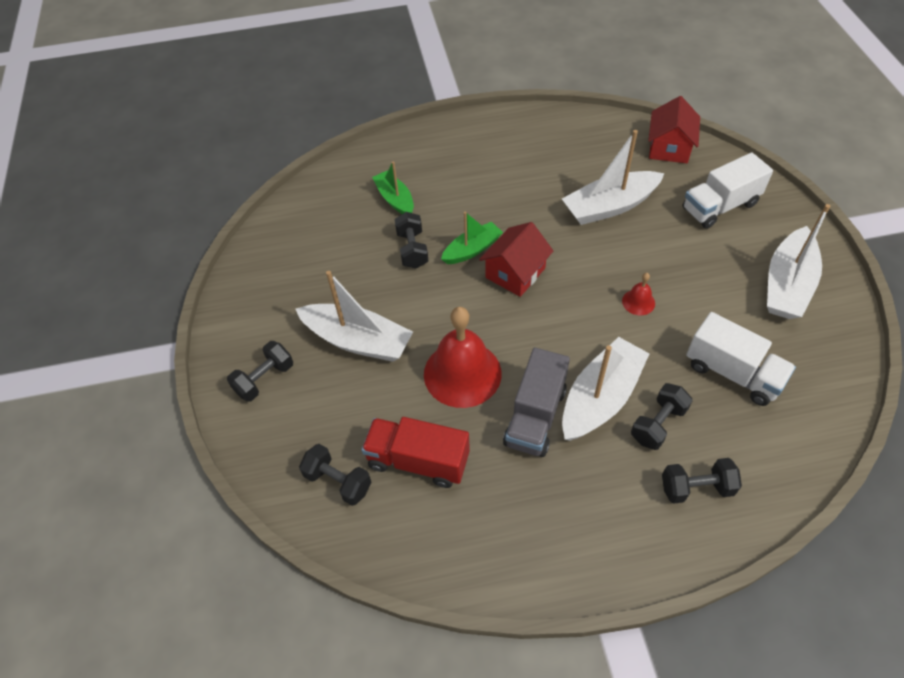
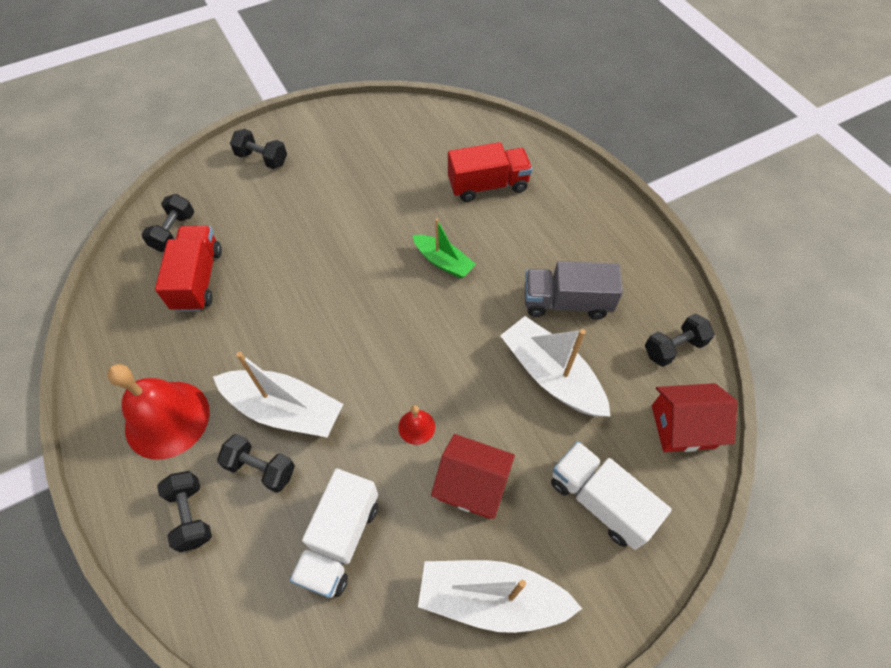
camera: 70 degrees right, 5 degrees up
(358, 341) = (312, 206): white boat -> none
(395, 199) = (488, 185): green boat -> red truck
(412, 250) = (428, 215): black dumbbell -> black dumbbell (673, 348)
(462, 373) = (292, 289): red bell -> red bell (167, 419)
(515, 273) = (424, 304): red house -> red house (472, 484)
(535, 416) = (254, 357): grey truck -> grey truck (566, 302)

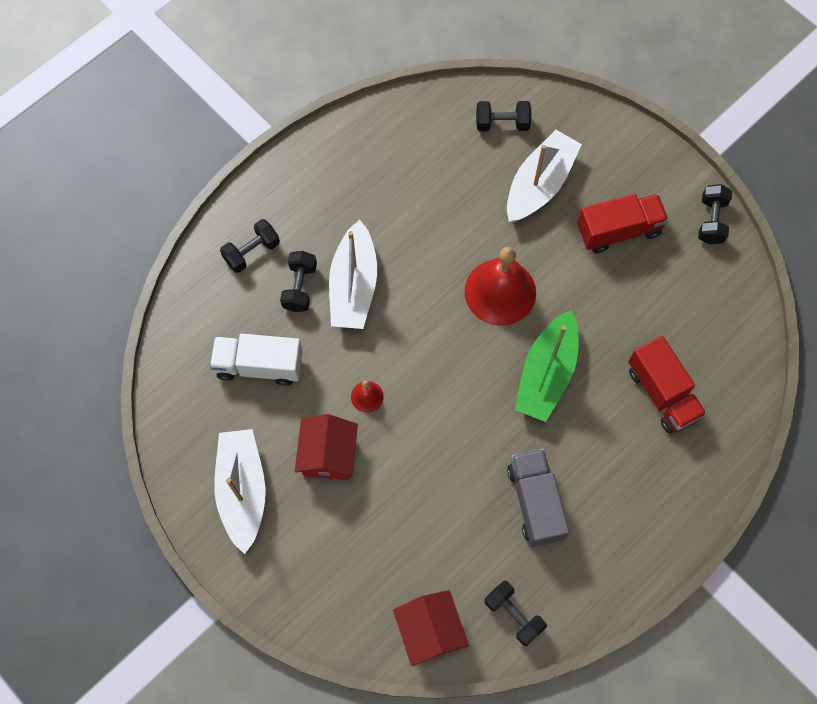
camera: 75 degrees right, 10 degrees up
(167, 419) = (321, 201): red bell -> red bell (500, 292)
(198, 279) = (458, 166): red truck -> red truck (618, 230)
(262, 159) = (618, 162): black dumbbell -> black dumbbell (711, 221)
(443, 262) = (546, 374): green boat -> green boat, size x1.62
(551, 375) = (449, 501): white boat -> white boat (539, 184)
(600, 501) = (340, 564): white truck -> none

